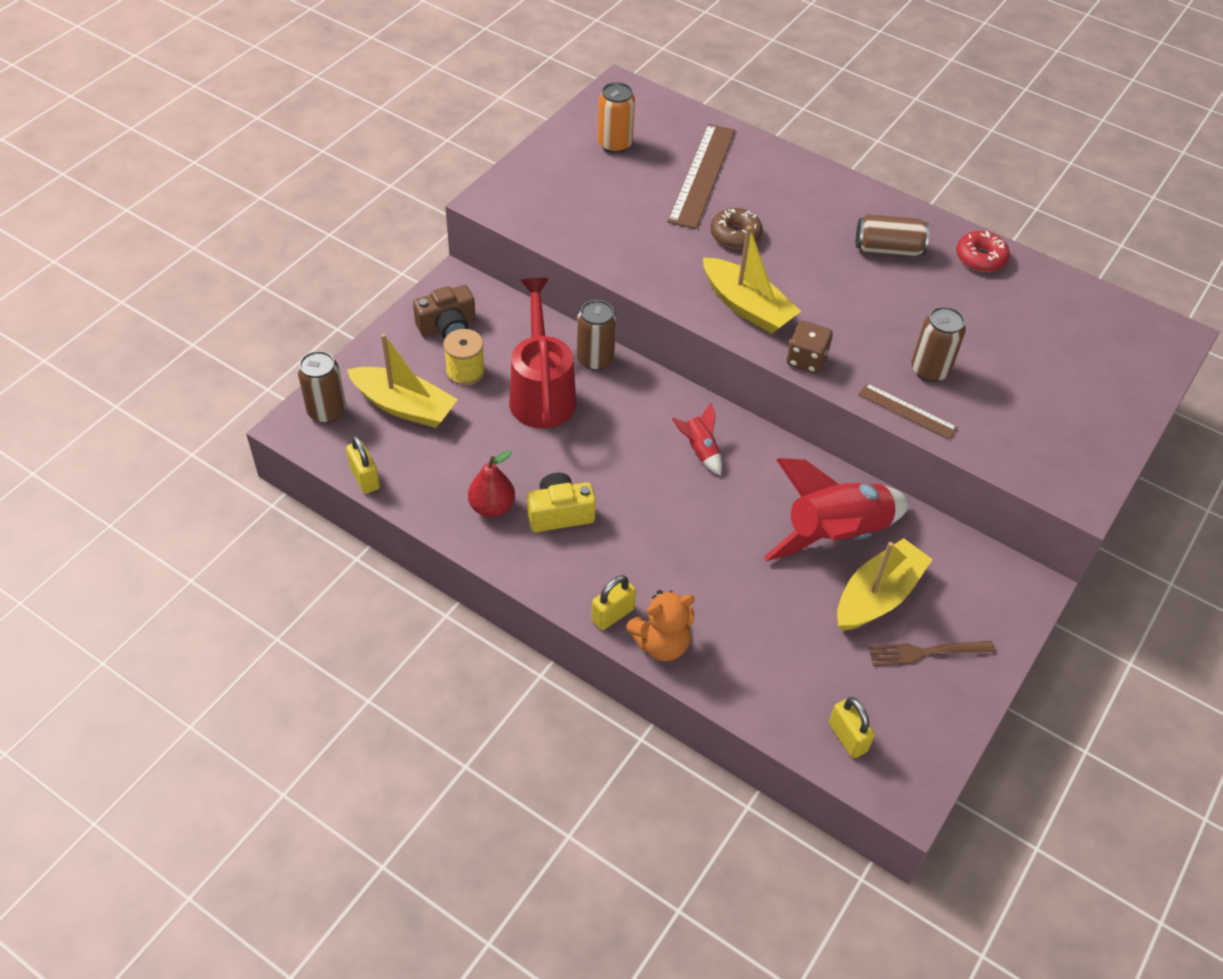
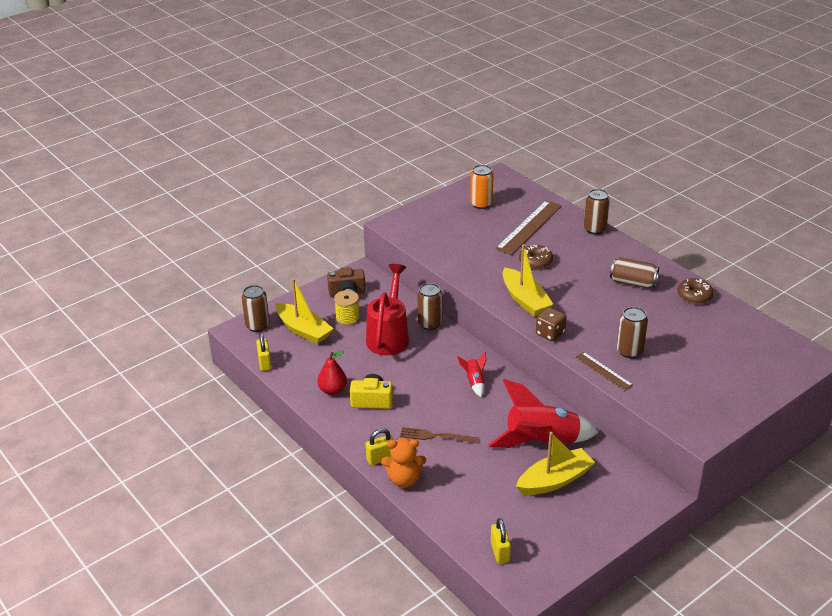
camera: 20 degrees right, 15 degrees down
(798, 164) = (594, 229): none -> brown can
(925, 652) = (572, 517): brown fork -> brown fork (435, 436)
(980, 258) = (694, 296): red donut -> brown donut

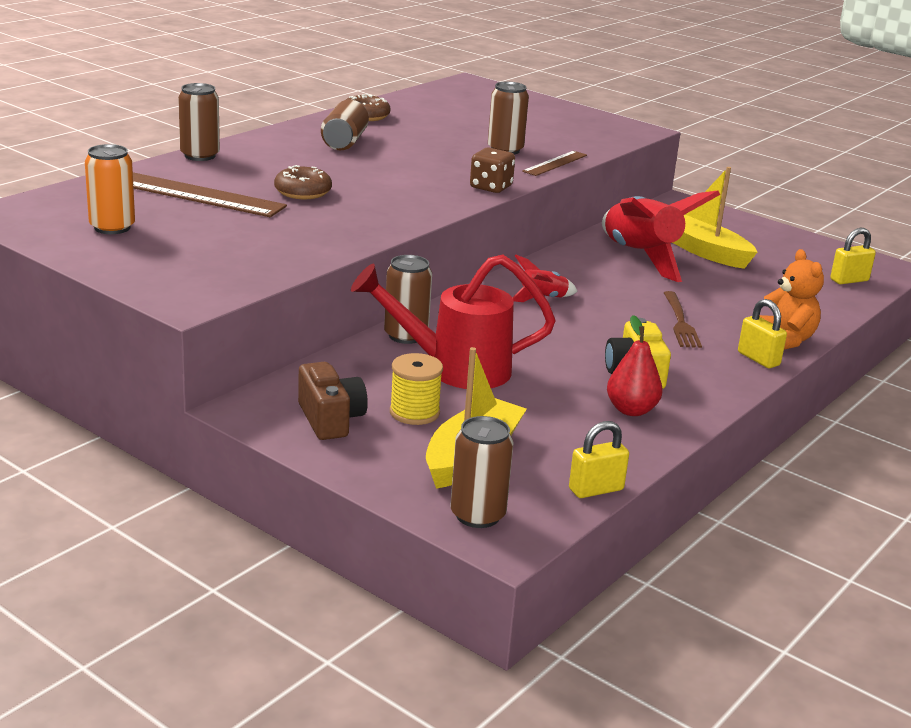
camera: 105 degrees left, 10 degrees down
(525, 300) = (414, 200): yellow boat -> none

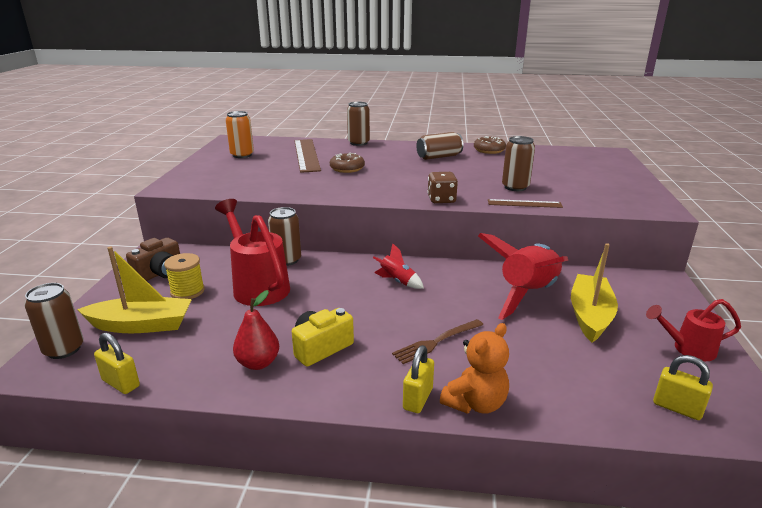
camera: 60 degrees right, 0 degrees up
(785, 244) = (687, 349): none -> red watering can

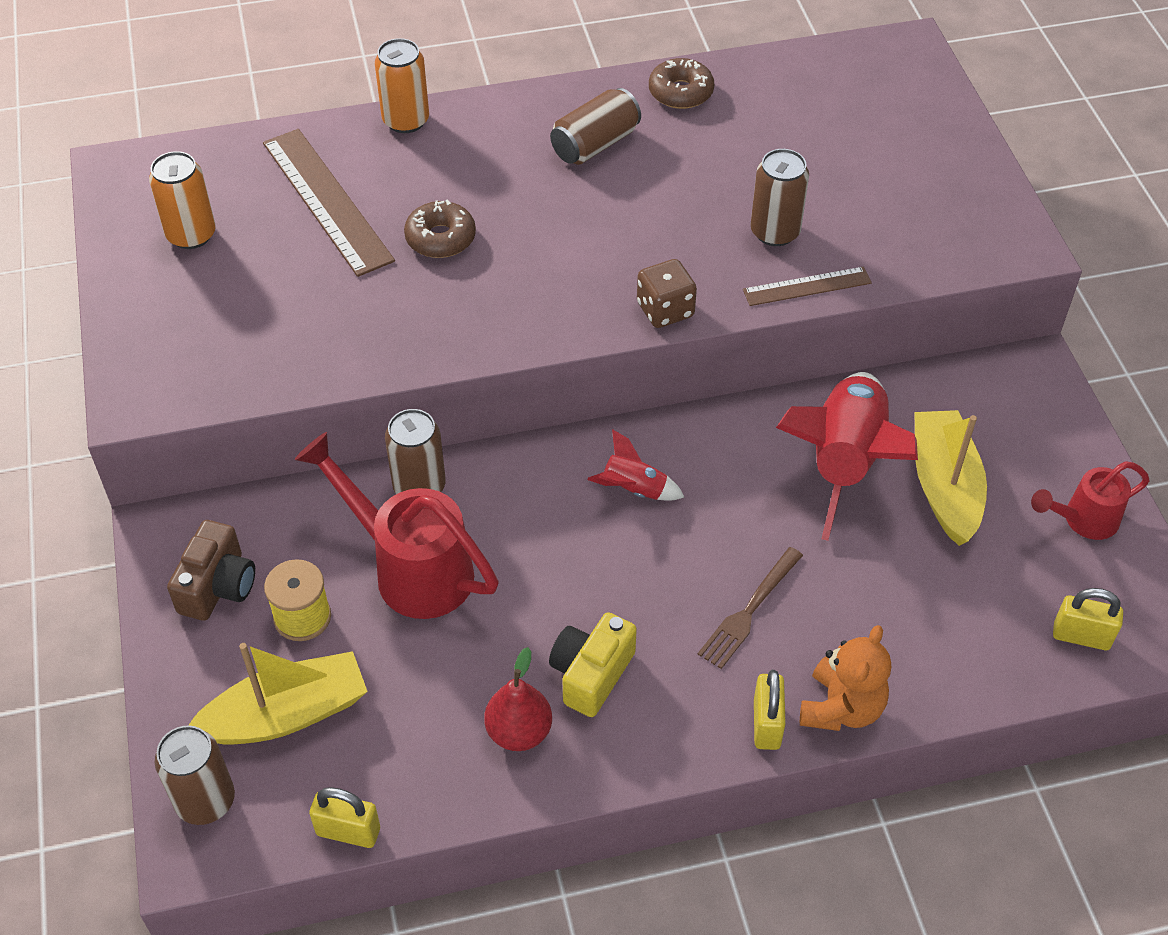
camera: 20 degrees left, 25 degrees up
(358, 143) = (406, 120): brown can -> orange can

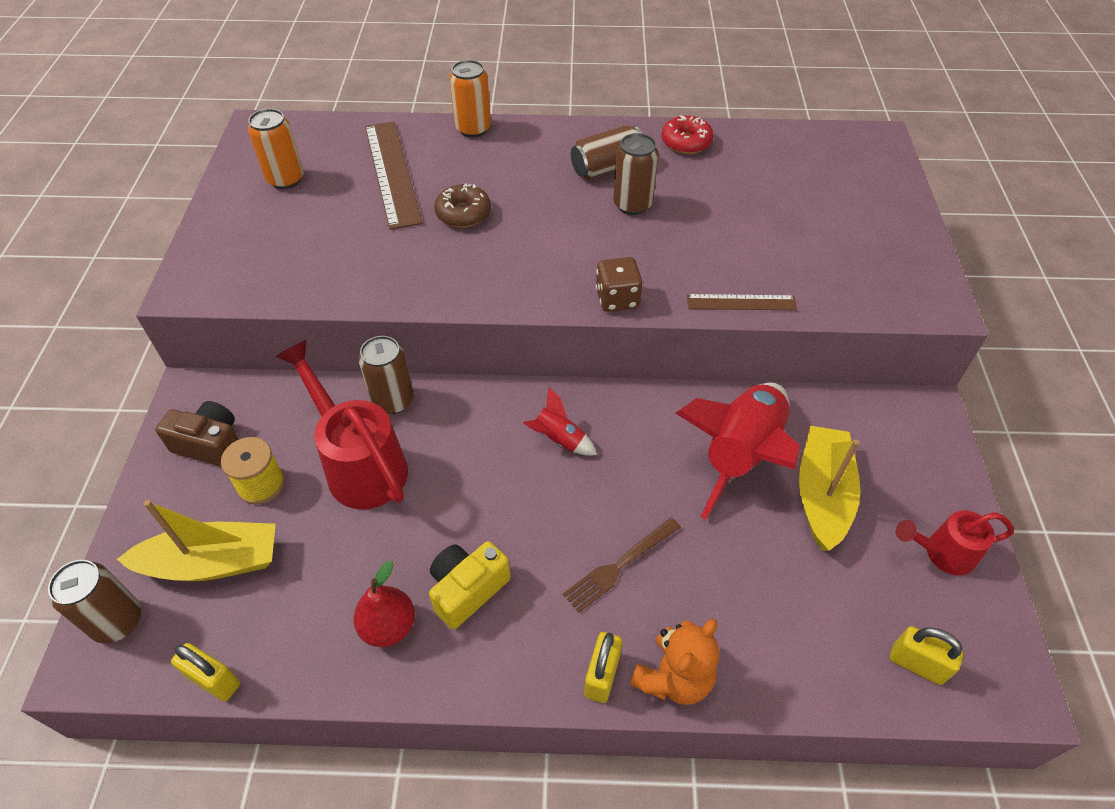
camera: 15 degrees right, 0 degrees up
(218, 586) = (210, 445): brown camera -> brown camera turned 105 degrees counterclockwise
(680, 92) = (686, 142): brown donut -> red donut
(775, 232) = (727, 255): brown can -> brown can (632, 204)

